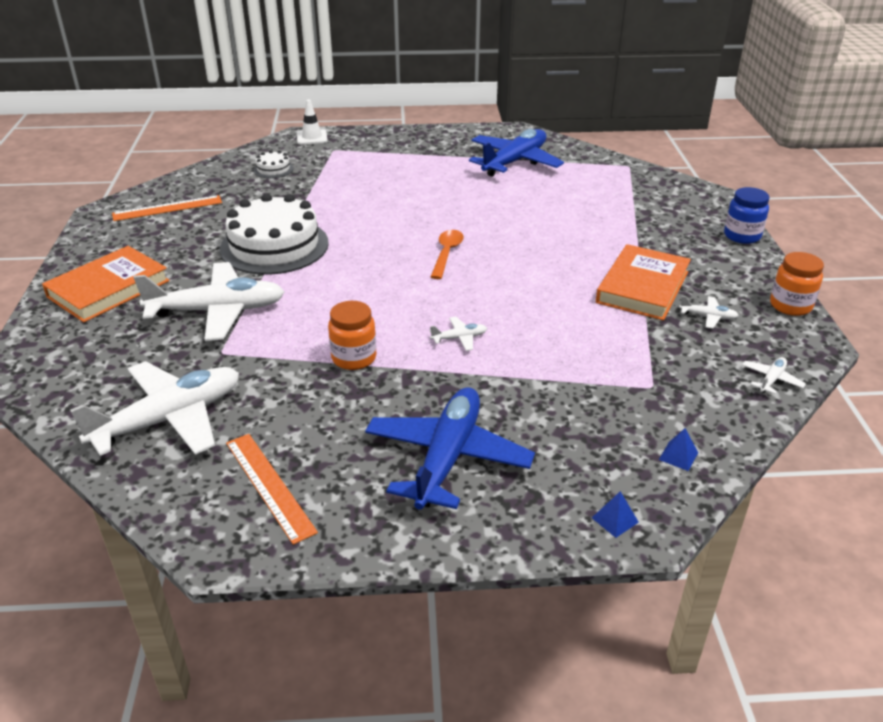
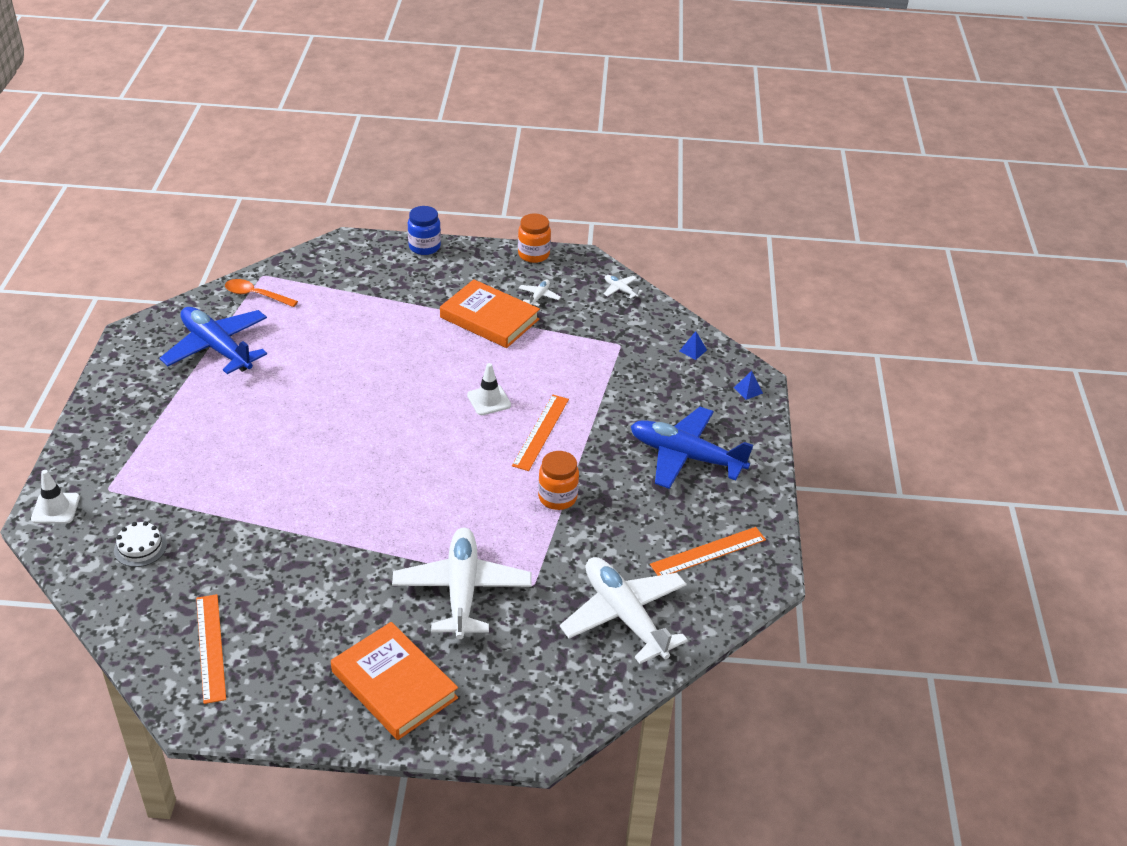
camera: 85 degrees left, 5 degrees up
(274, 246) = (342, 547): white cake -> none
(446, 253) = (399, 422): orange spoon -> orange spoon (255, 295)
(459, 338) = (541, 432): white plane -> orange ruler
(500, 300) = (489, 400): none -> white traffic cone

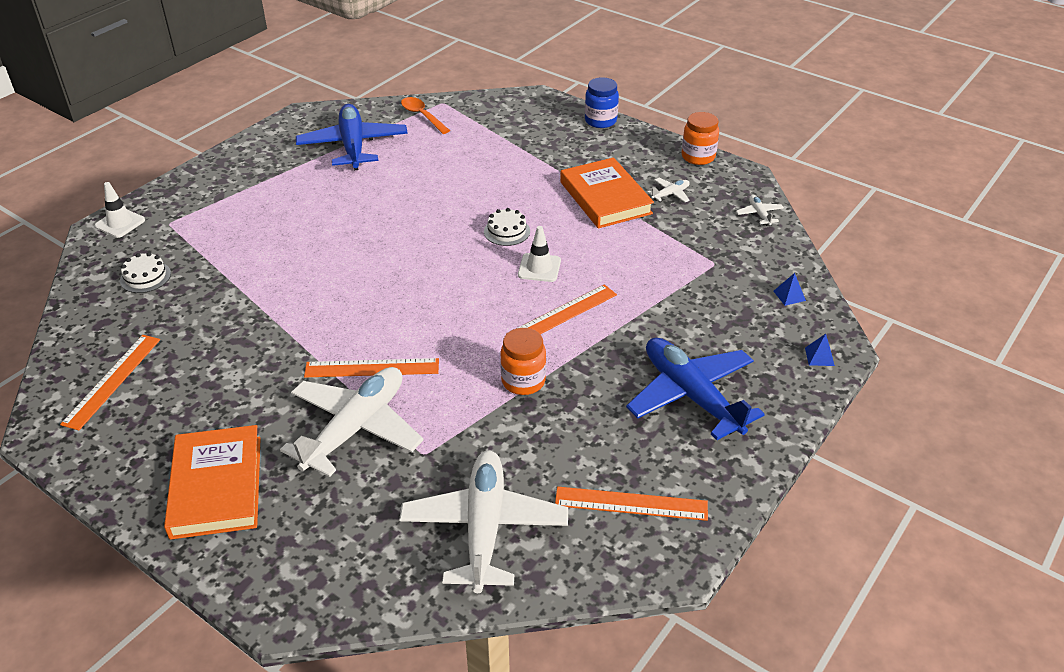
camera: 35 degrees right, 0 degrees up
(429, 538) = (372, 368): none -> orange ruler
(434, 378) = (507, 231): none -> white cake

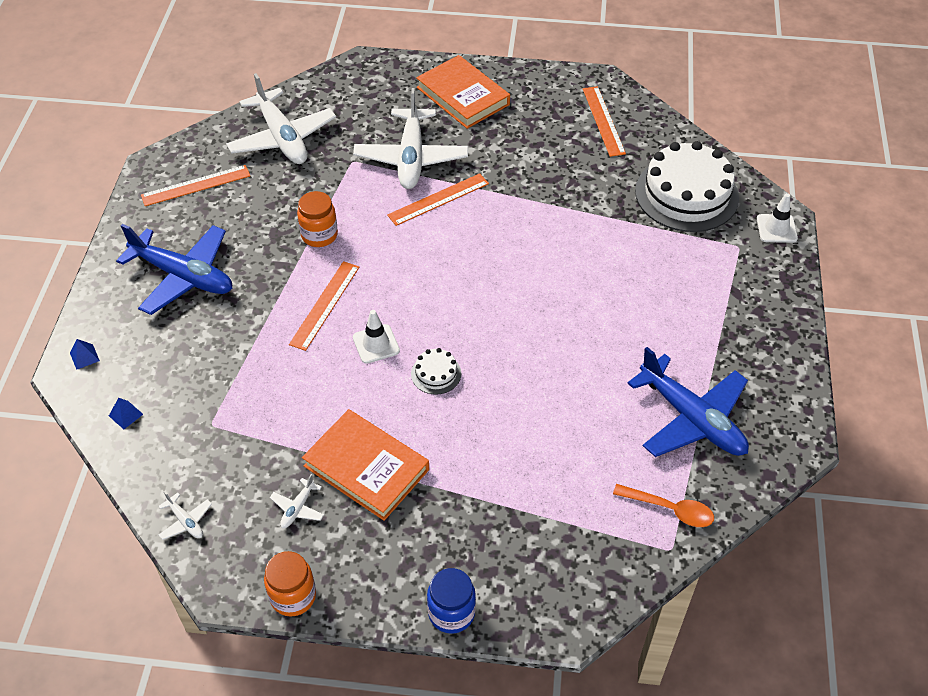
camera: 150 degrees right, 10 degrees up
(145, 277) = (686, 194): white cake -> white cake, size x2.32

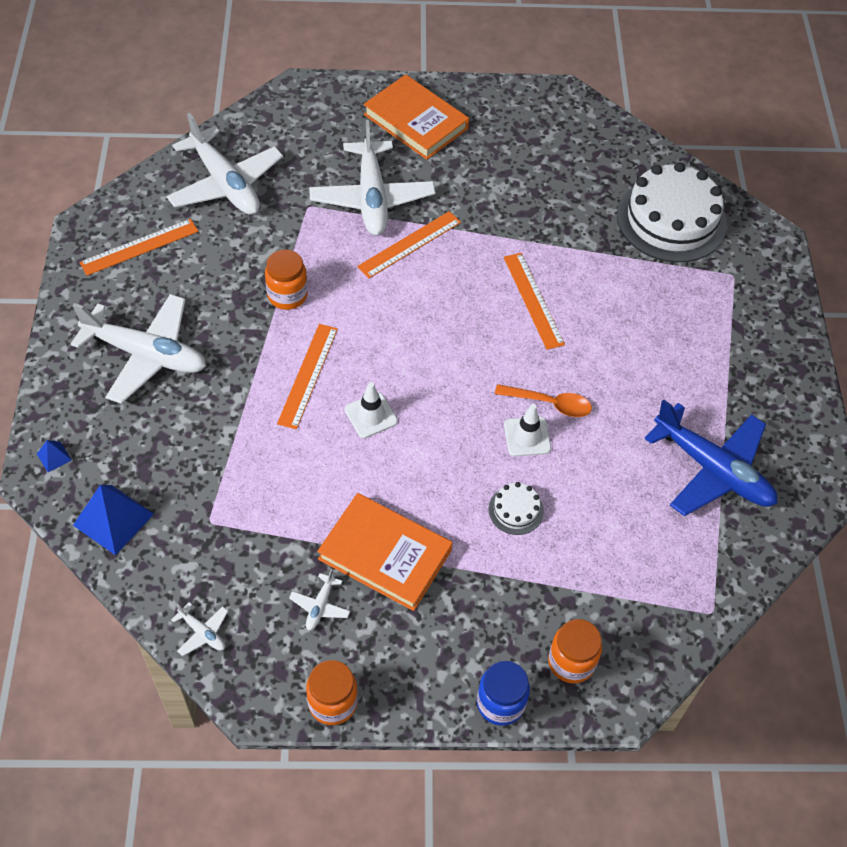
camera: 10 degrees left, 5 degrees up
(125, 415) = (113, 519): blue pyramid -> blue pyramid, size x2.12
(183, 276) = (146, 355): blue plane -> white plane
(436, 373) = (440, 443): white cake -> white cake (516, 510)
(526, 582) = (571, 662): none -> orange jar
(603, 121) = (571, 141): orange ruler -> orange ruler (533, 300)
(670, 509) = (705, 570): orange spoon -> orange spoon (550, 403)
(776, 228) = (769, 252): white traffic cone -> white traffic cone (527, 436)

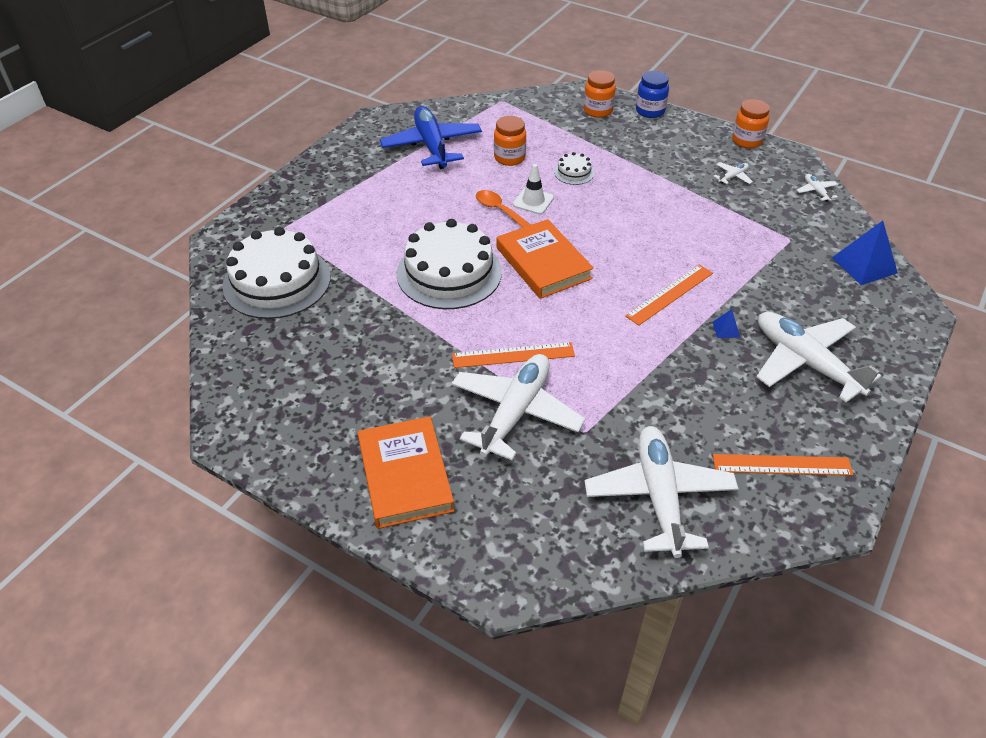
camera: 145 degrees left, 10 degrees down
(54, 457) = (906, 319): blue pyramid -> blue pyramid (726, 329)
(287, 295) = (653, 359): orange jar -> orange jar (509, 158)
(371, 415) = (636, 252): white traffic cone -> none
(385, 555) = (676, 183): orange book -> orange book (543, 263)
(533, 300) = (449, 273): orange ruler -> white cake

